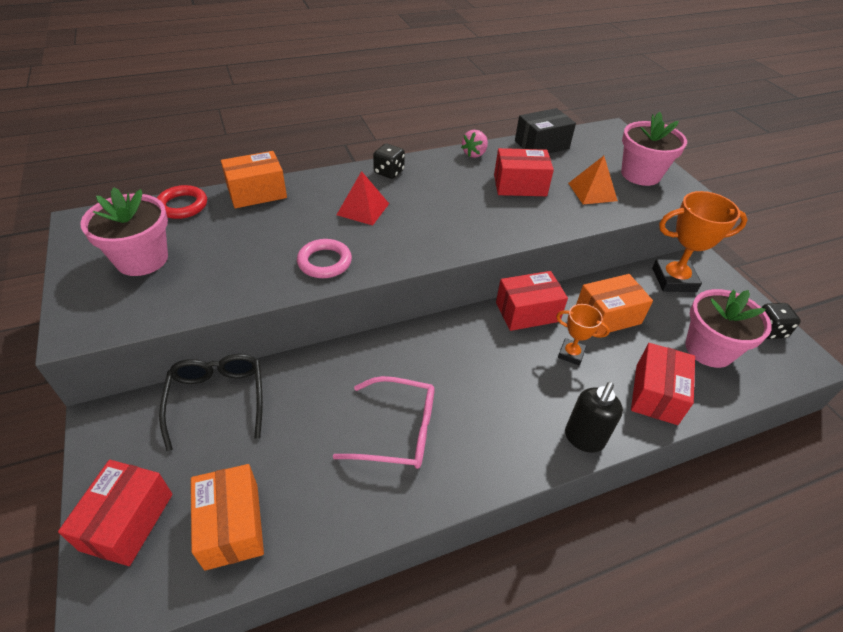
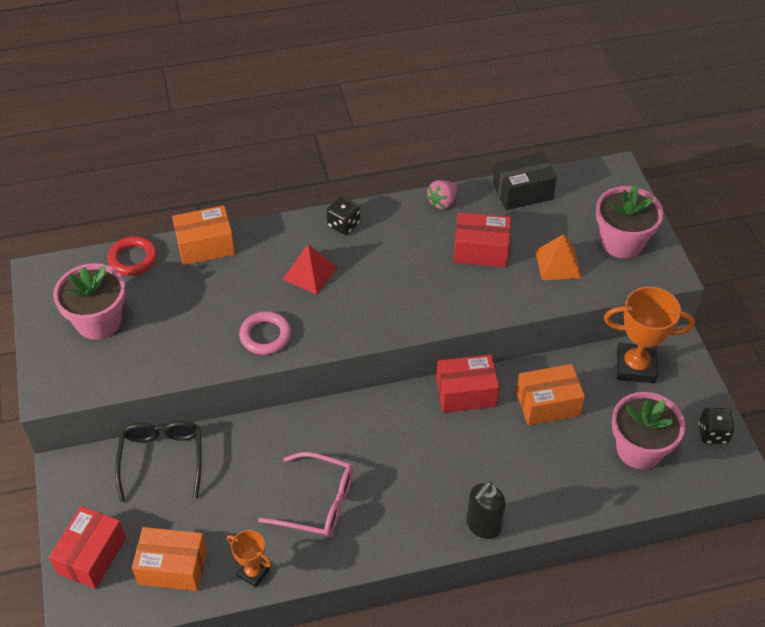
camera: 10 degrees right, 5 degrees up
(232, 525) = (172, 567): orange box -> orange box turned 75 degrees counterclockwise
(571, 354) = (497, 442): orange trophy -> orange trophy (253, 572)
(656, 394) = (567, 490): red box -> none

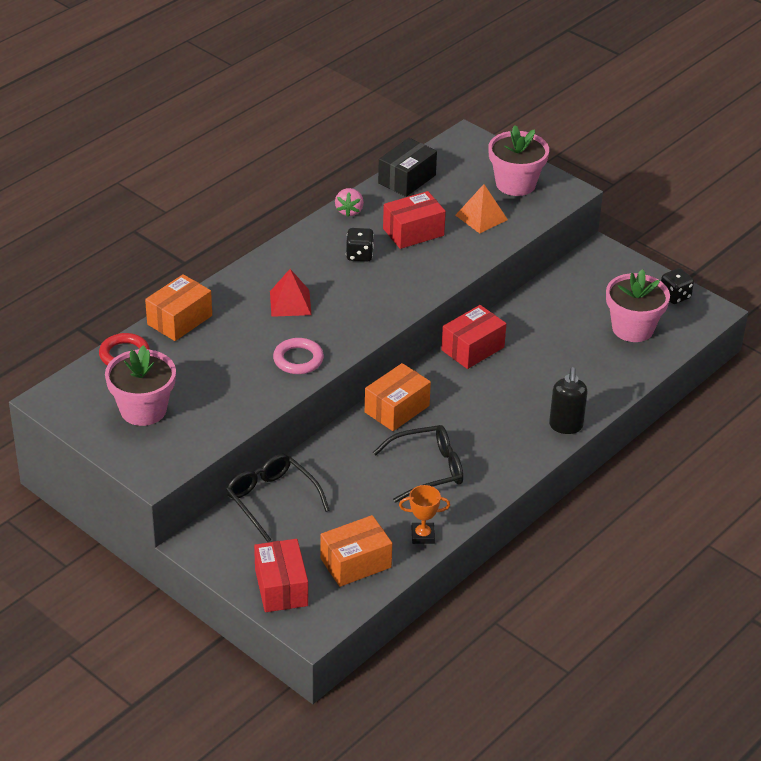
camera: 35 degrees left, 10 degrees down
(317, 502) = (427, 470): pink glasses -> black glasses
(343, 225) = (283, 258): black dice -> black dice (359, 255)
(548, 404) = (541, 329): orange box -> orange box (397, 409)
(635, 367) = (583, 277): orange trophy -> none

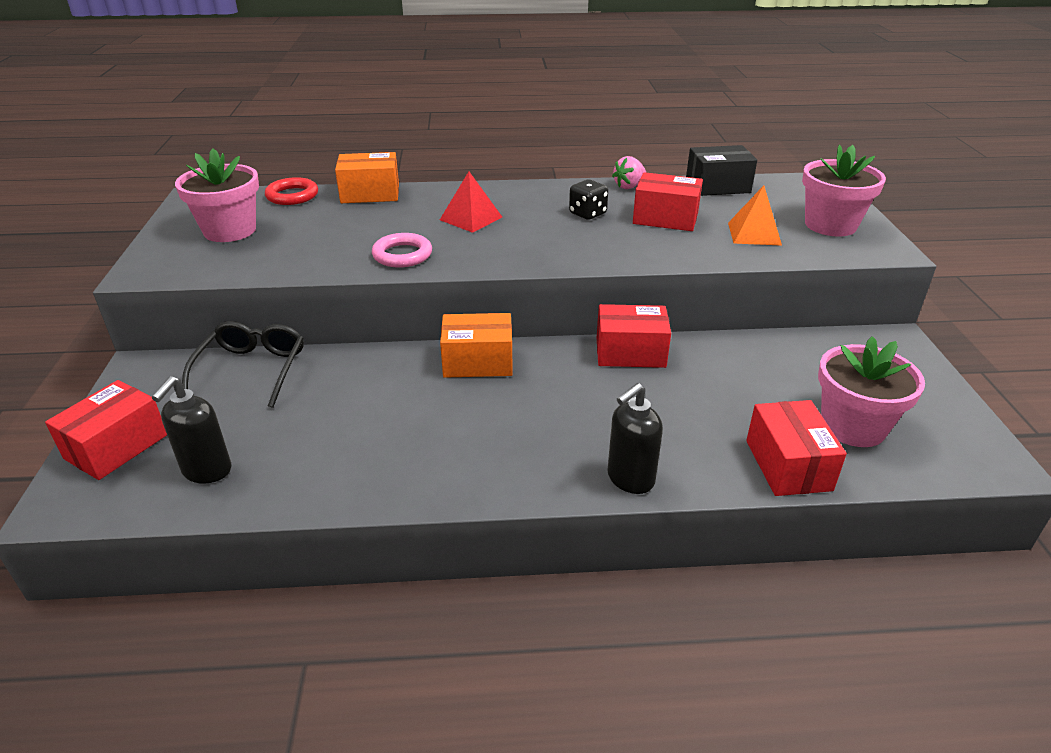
camera: 45 degrees right, 5 degrees down
(355, 563) = (206, 471): orange box -> black soap dispenser
(422, 535) = (305, 490): orange trophy -> none
(427, 470) = (417, 429): black glasses -> none
(626, 371) = (788, 465): none -> red box
(675, 296) = (955, 422): black dice -> none

